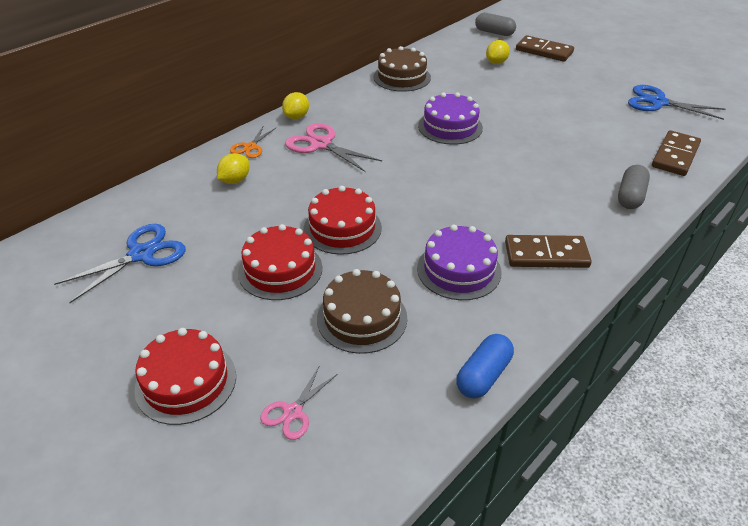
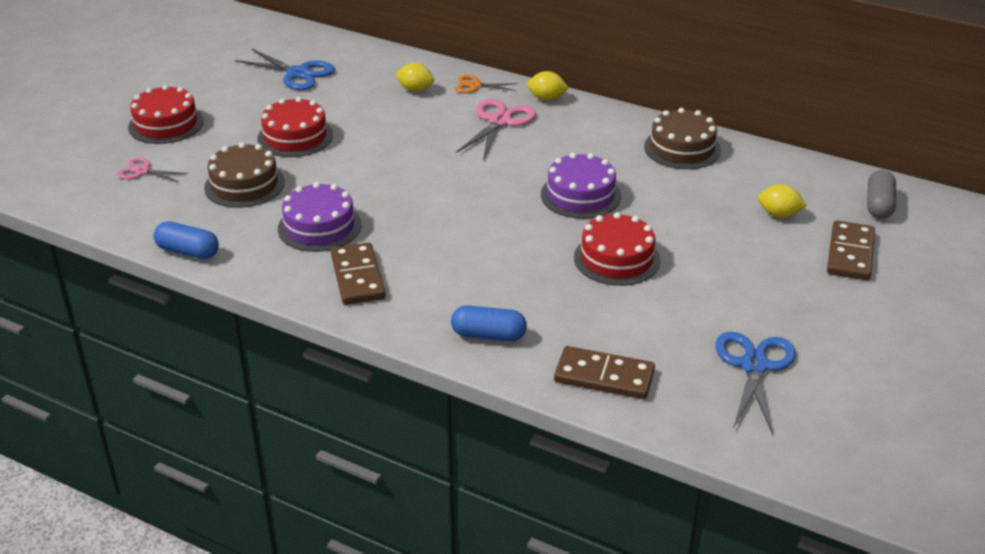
camera: 75 degrees right, 5 degrees down
(342, 228) = (362, 156): red cake -> red cake (617, 259)
(630, 196) = (488, 335): grey capsule -> blue capsule

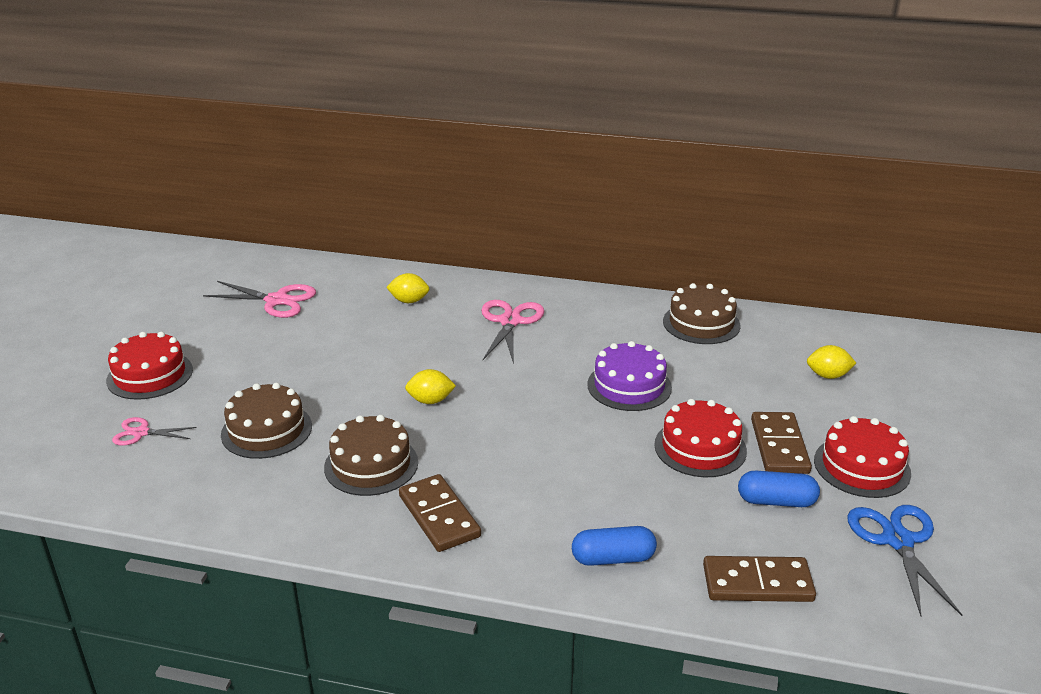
camera: 15 degrees left, 5 degrees down
(188, 251) = (231, 520): blue capsule -> blue capsule (776, 501)
(295, 137) = (302, 368): red cake -> red cake (862, 466)
(297, 73) = (277, 300): blue scissors -> pink scissors
(319, 226) = (371, 464): purple cake -> brown cake
(475, 85) = (468, 289): orange scissors -> none
(546, 98) = (545, 292): yellow lemon -> yellow lemon (430, 401)
(850, 254) = (916, 404): brown domino -> brown domino (779, 446)
(879, 205) = (911, 352): grey capsule -> none

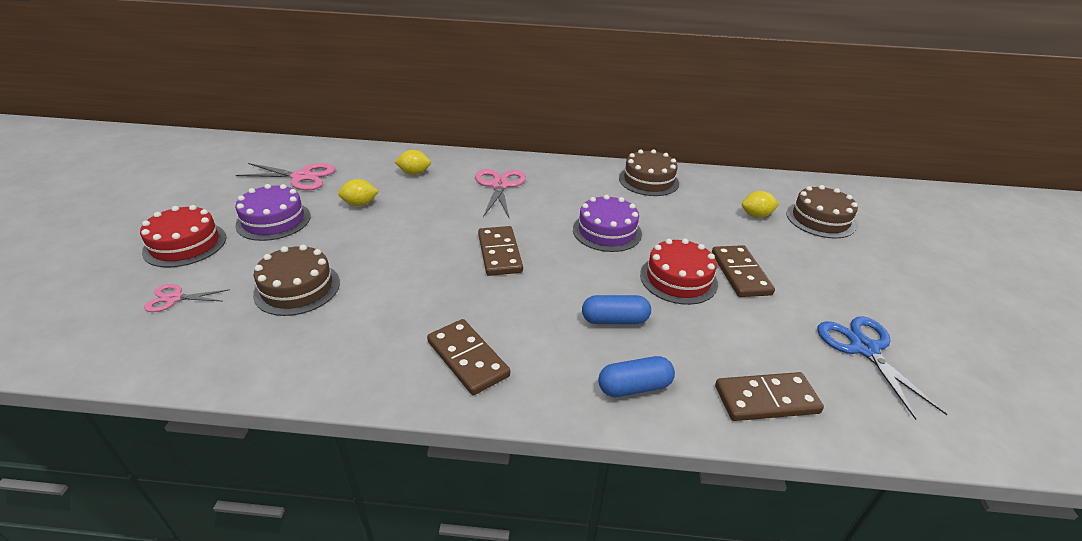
camera: 10 degrees left, 5 degrees up
(244, 352) = (273, 220): none -> purple cake
(371, 464) = (398, 314): brown cake -> brown cake (820, 219)
(430, 401) = (444, 253): yellow lemon -> yellow lemon (360, 204)
(494, 405) = (499, 253): none -> brown domino
(776, 501) = (755, 321): blue capsule -> blue capsule (614, 320)
(862, 466) = (810, 286): red cake -> none

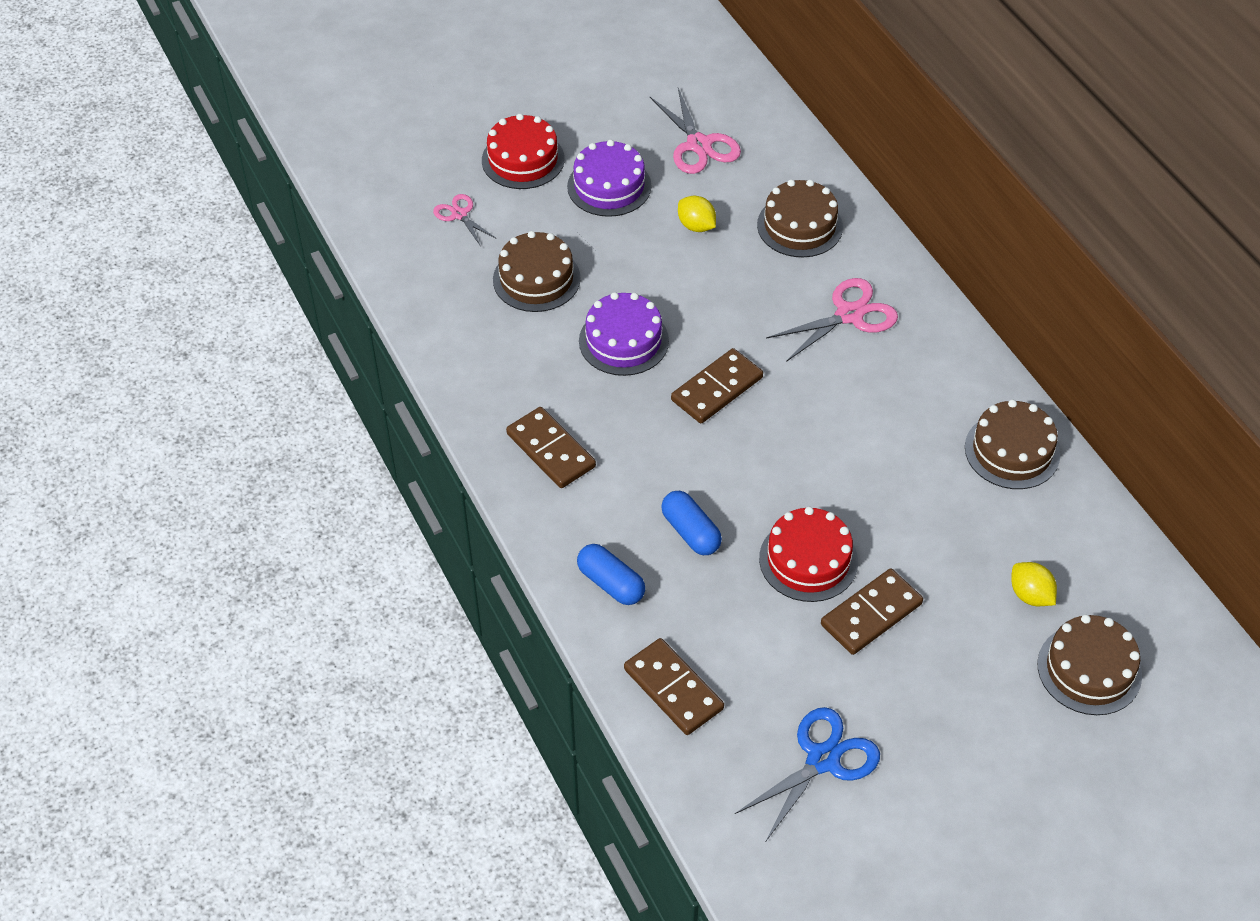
camera: 60 degrees right, 15 degrees up
(414, 173) = (799, 226): yellow lemon -> brown cake
(468, 358) = (551, 450): brown domino -> brown domino turned 60 degrees counterclockwise
(607, 231) = (845, 459): purple cake -> purple cake (623, 341)

